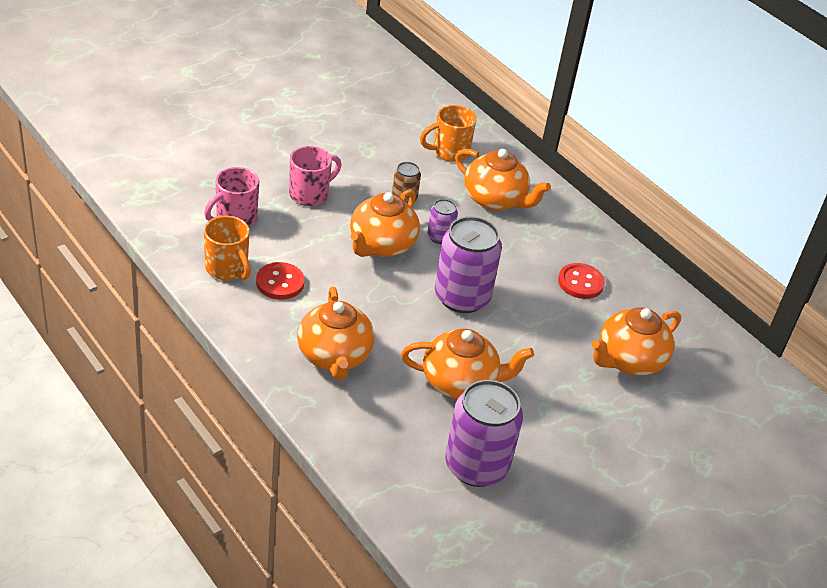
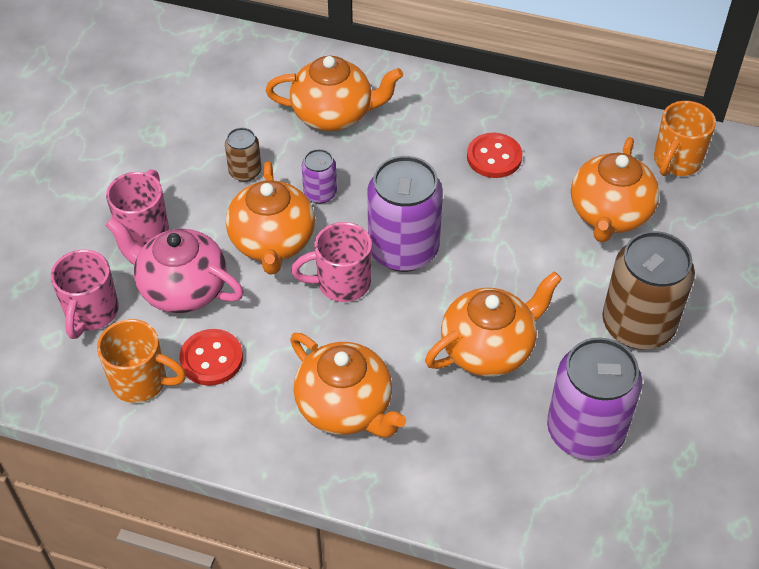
camera: 30 degrees left, 10 degrees up
(300, 237) = (181, 288): none -> pink teapot
(401, 291) = (341, 283): none -> pink mug
(449, 152) = (239, 86): orange mug -> orange mug (676, 161)
(579, 432) = (638, 325): none -> brown can

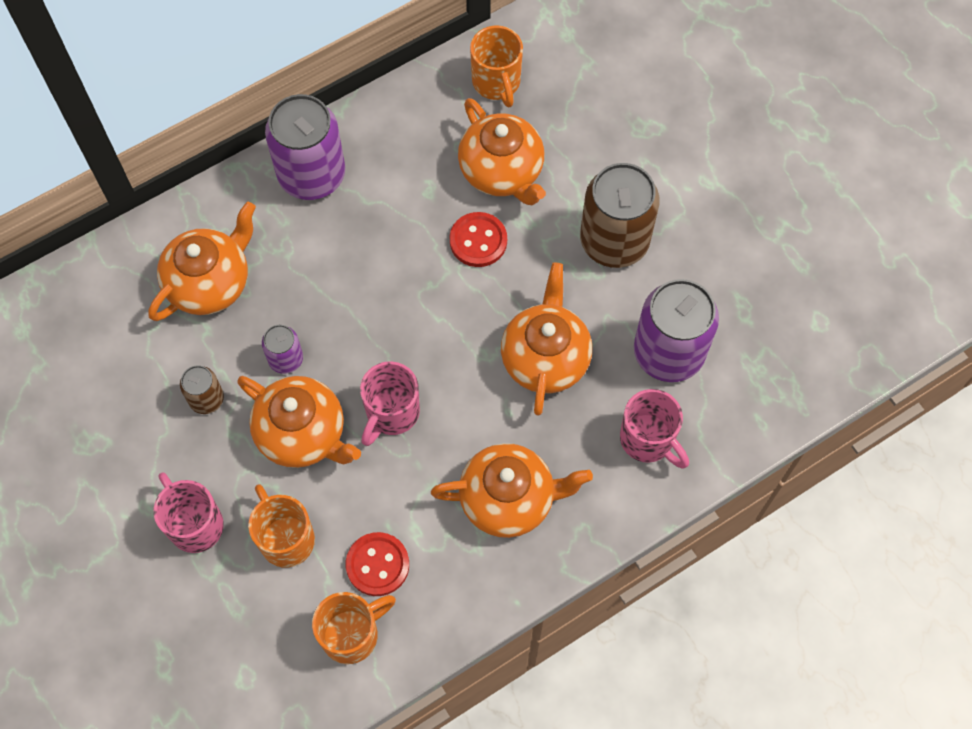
camera: 50 degrees left, 15 degrees up
(91, 313) = (246, 627): pink mug -> pink mug (648, 440)
(181, 288) = (286, 538): pink teapot -> orange mug
(403, 249) = (400, 342): purple can -> purple can (312, 175)
(494, 157) = (371, 202): red button -> red button (478, 241)

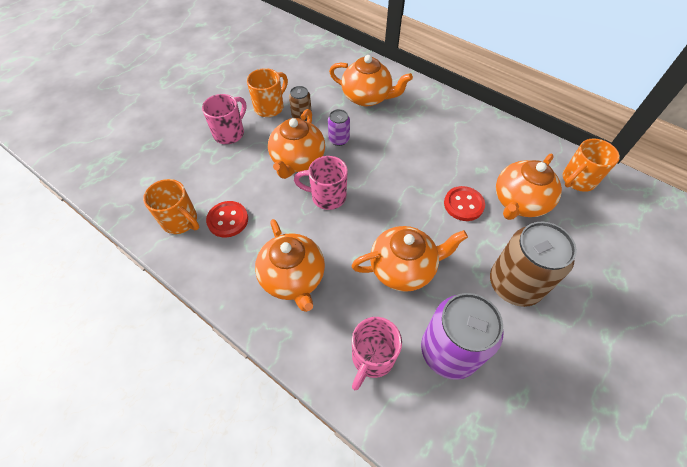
camera: 70 degrees right, 10 degrees down
(286, 538) = (232, 172): orange mug -> orange mug (270, 107)
(312, 175) = (454, 116): purple can -> none

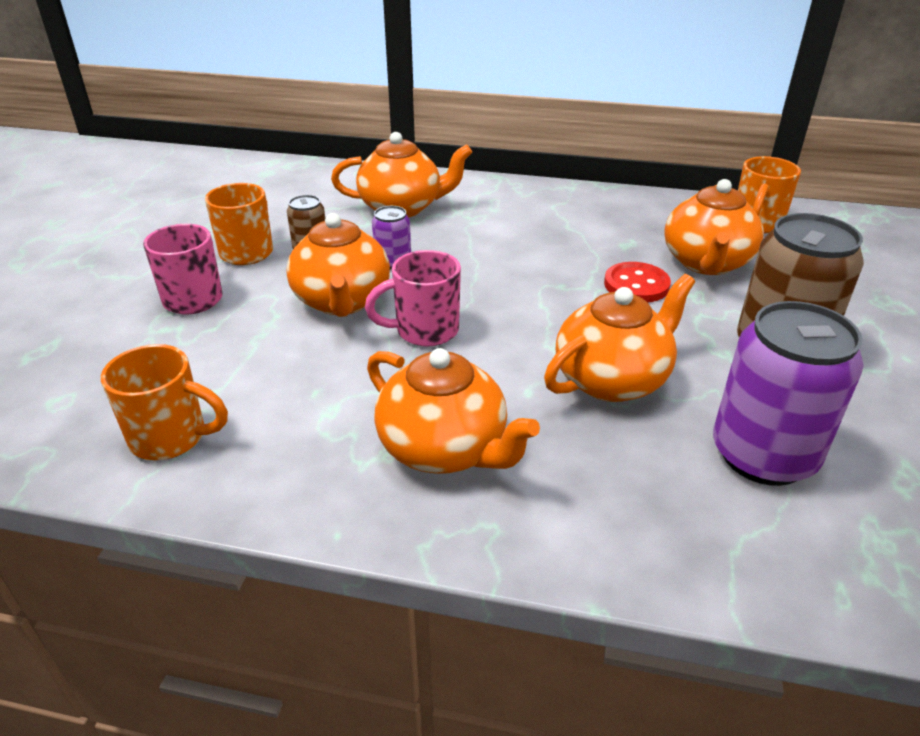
camera: 25 degrees left, 20 degrees down
(228, 220) = (266, 409): red button -> none
(372, 358) = (659, 508): pink mug -> none

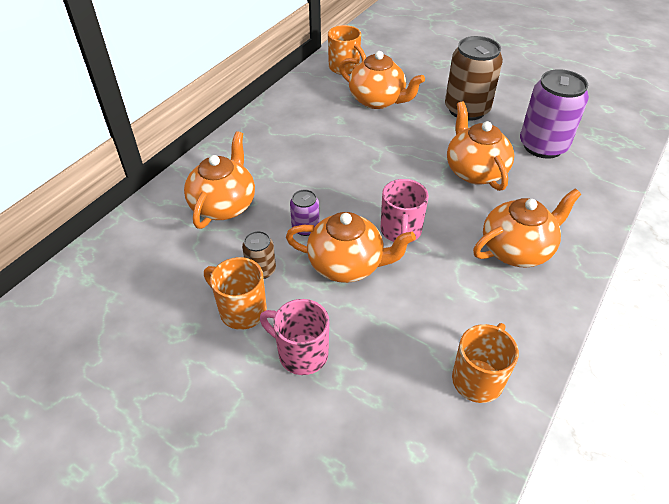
camera: 70 degrees left, 10 degrees up
(636, 285) = (388, 132): red button -> none

